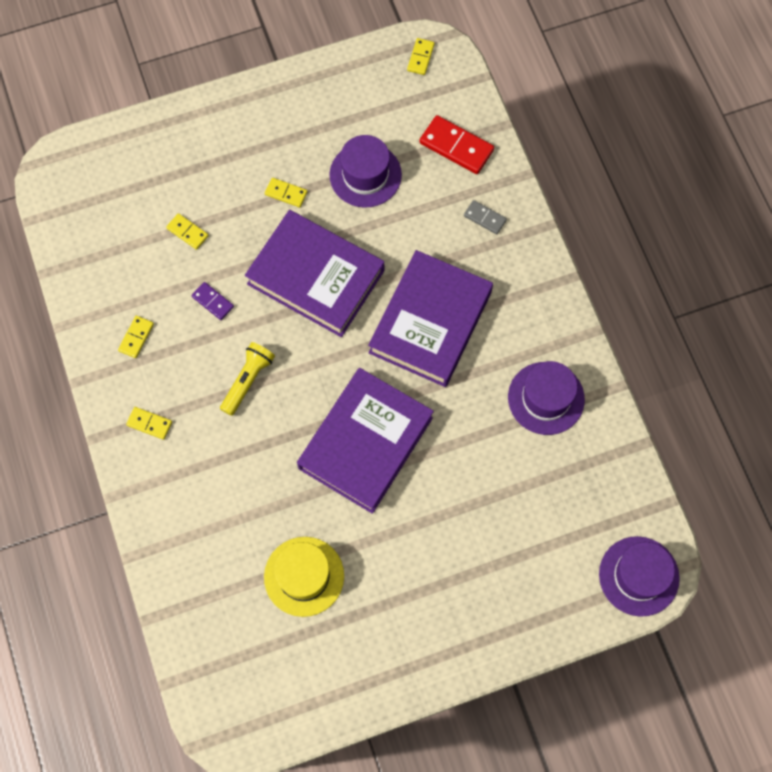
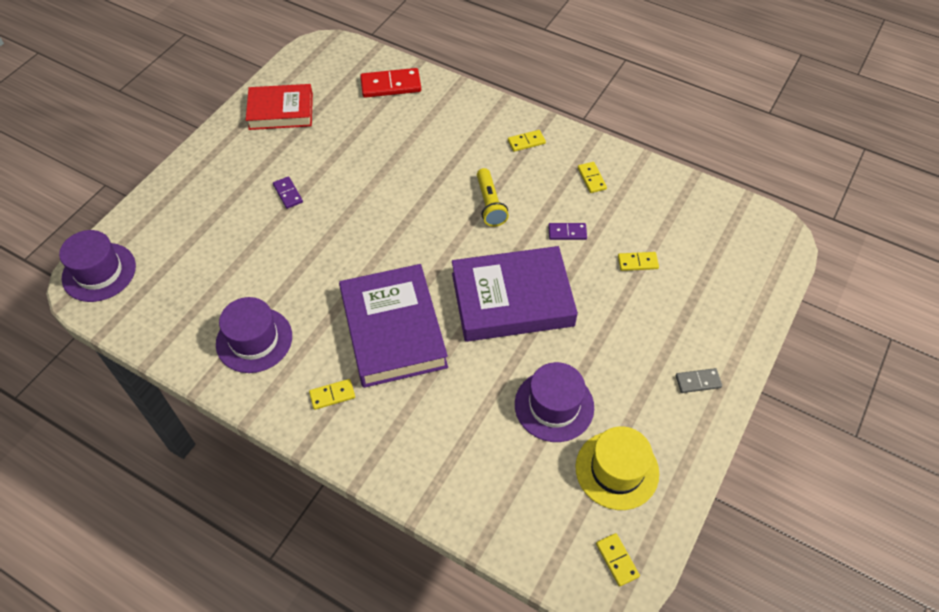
camera: 140 degrees right, 15 degrees down
(286, 193) = (600, 343): yellow domino -> yellow domino (332, 395)
(304, 576) = (344, 132): yellow hat -> yellow hat (617, 470)
(344, 660) = (281, 111): none -> red book
(365, 443) = (370, 223): purple book -> none
(414, 537) = (288, 193): none -> purple domino
(456, 147) = (501, 493): red domino -> red domino (391, 85)
(484, 218) = (419, 446): grey domino -> grey domino (698, 381)

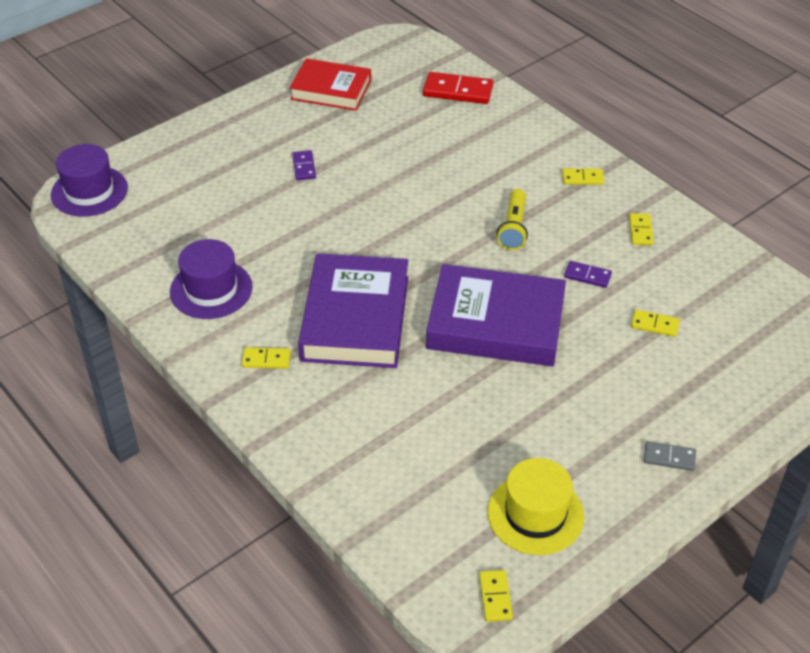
camera: 20 degrees right, 10 degrees down
(554, 405) = (494, 434): purple hat -> none

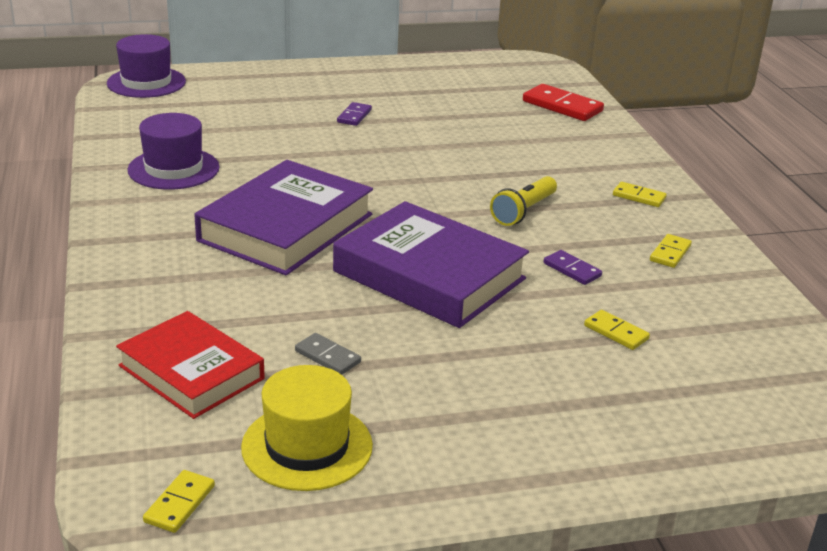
camera: 25 degrees right, 15 degrees down
(266, 360) = (165, 230): yellow domino -> none
(331, 90) = (435, 76): red book -> red book (191, 372)
(669, 457) = (523, 454): grey domino -> grey domino (327, 356)

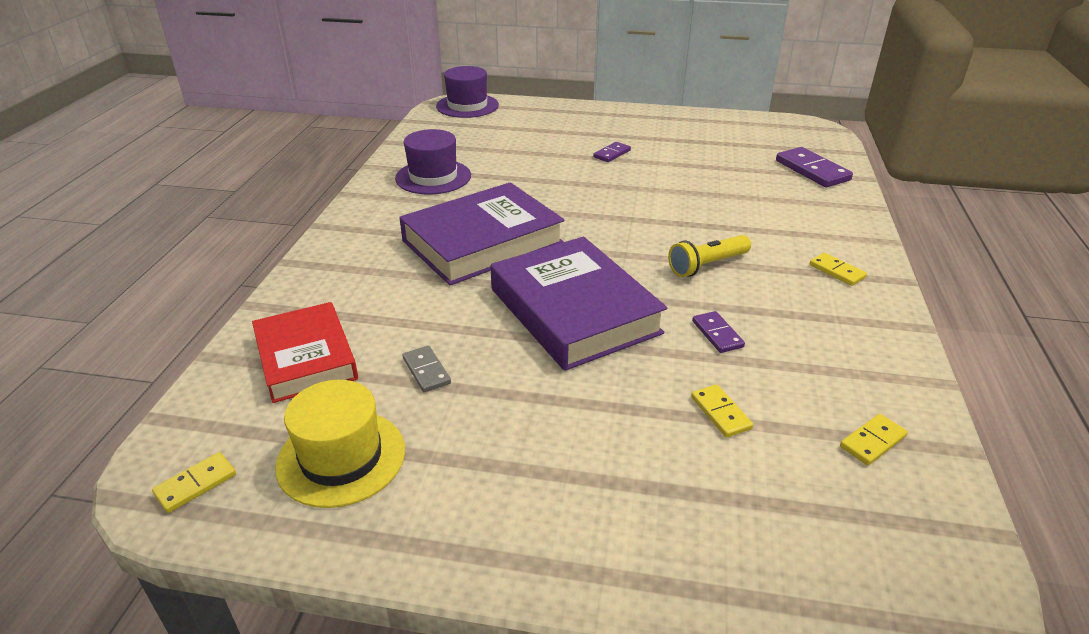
camera: 25 degrees right, 5 degrees up
(562, 106) = (812, 170): red domino -> purple domino
(670, 253) = (835, 338): yellow domino -> yellow domino (872, 442)

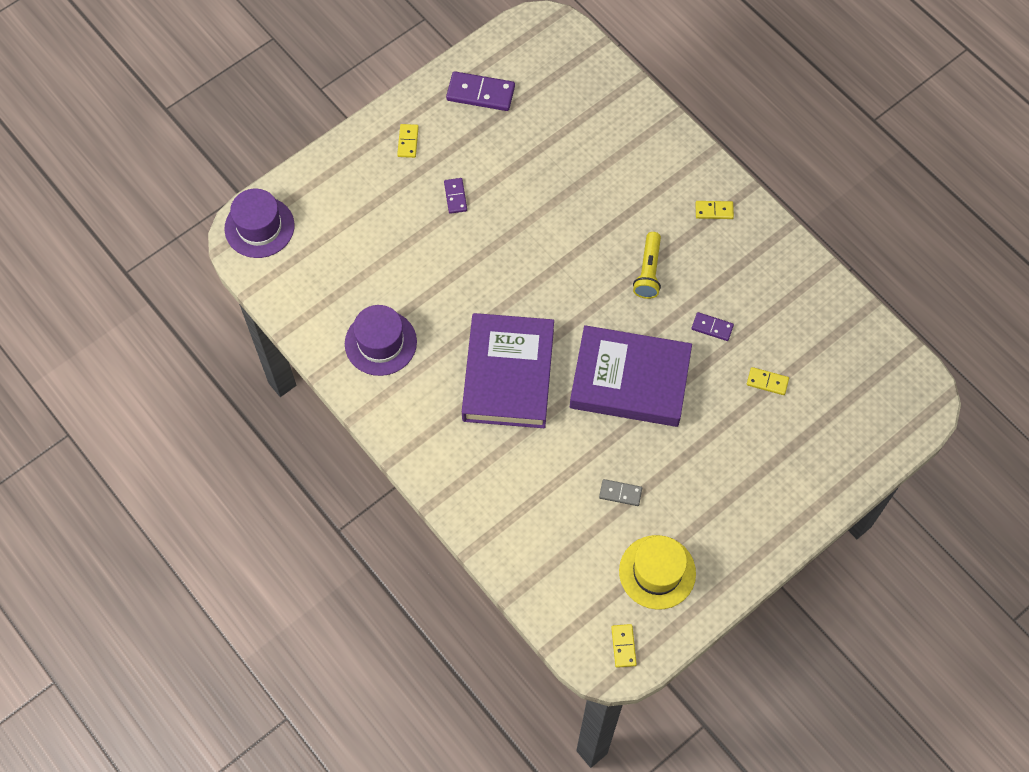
camera: 50 degrees left, 30 degrees up
(306, 358) = (555, 548): red book -> none
(812, 170) = (599, 97): purple domino -> purple domino (480, 93)
(872, 442) = (836, 337): yellow domino -> yellow domino (408, 142)

